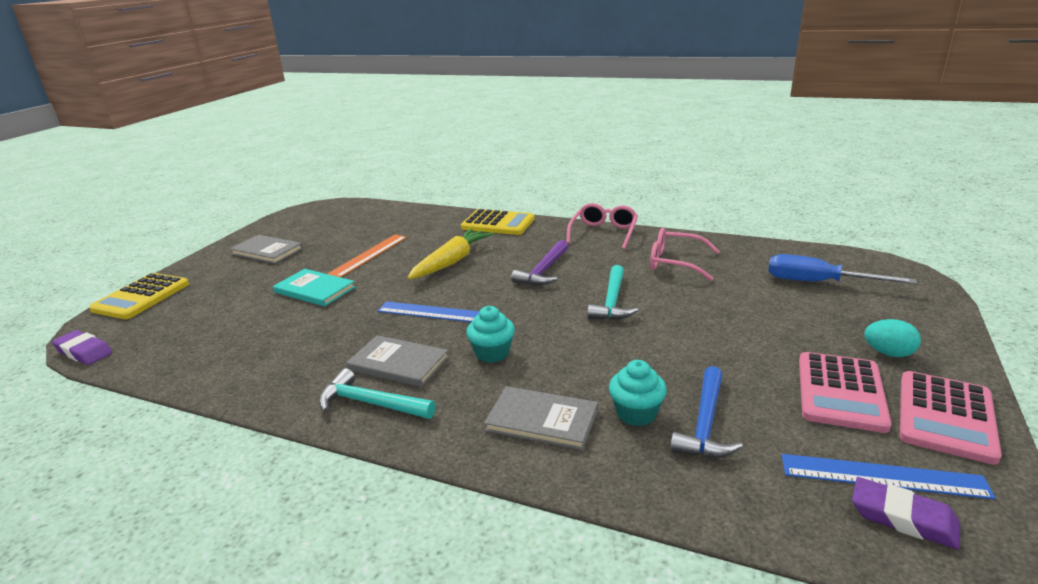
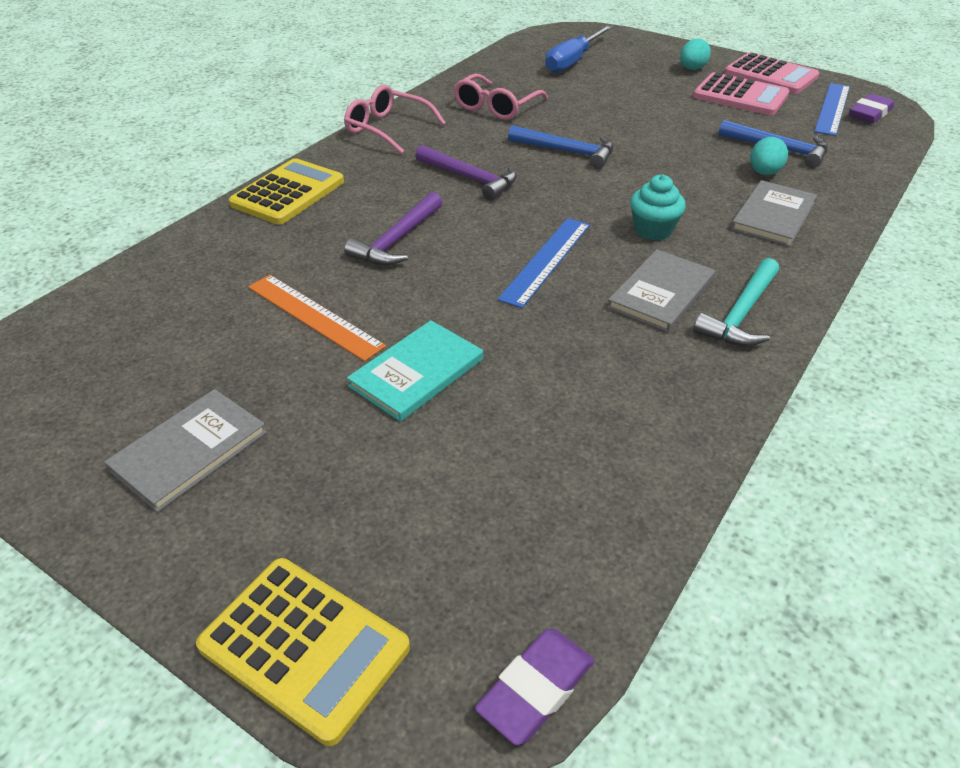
camera: 80 degrees left, 15 degrees up
(451, 262) = (397, 240): yellow carrot -> purple hammer
(612, 302) = (567, 152): turquoise hammer -> blue hammer
(636, 413) = (764, 173): turquoise cupcake -> turquoise egg

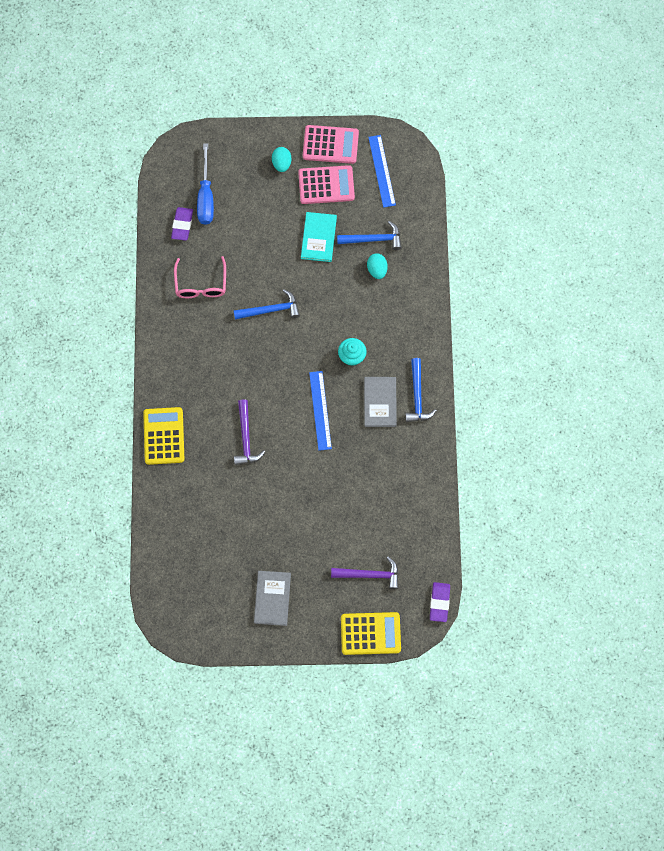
camera: 35 degrees left, 30 degrees up
(314, 316) = (254, 508): orange ruler -> none
(387, 129) = (161, 346): pink glasses -> none
(417, 373) = (318, 511): turquoise book -> turquoise book (319, 238)
(470, 178) = (241, 366): purple hammer -> purple hammer (370, 574)
(741, 314) = (417, 396): turquoise hammer -> blue hammer
(772, 216) = (398, 309): grey book -> none
(869, 113) = (403, 165): purple eraser -> purple eraser (182, 225)

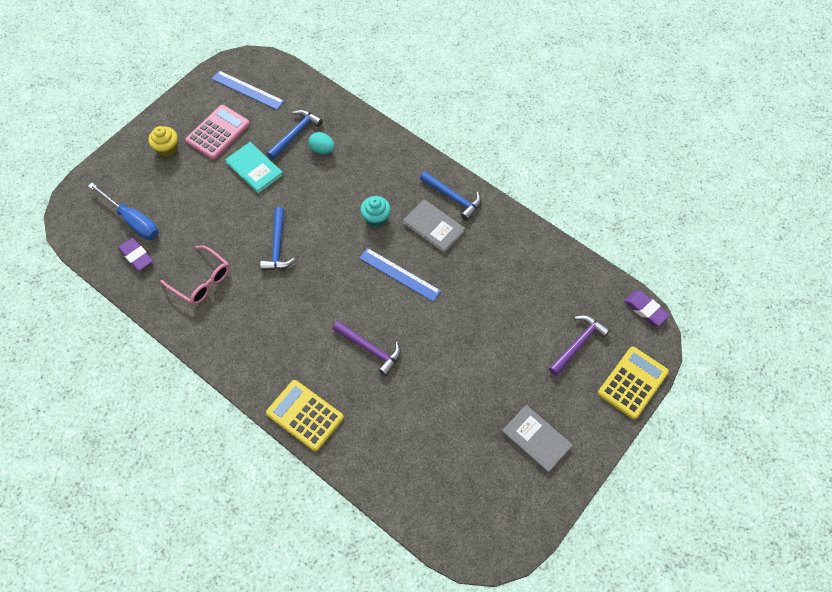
camera: 50 degrees left, 10 degrees down
(270, 310) = (277, 246): blue hammer -> blue hammer turned 150 degrees clockwise
(281, 164) = (167, 148): turquoise egg -> yellow cupcake
(330, 145) = (189, 106): pink calculator -> none

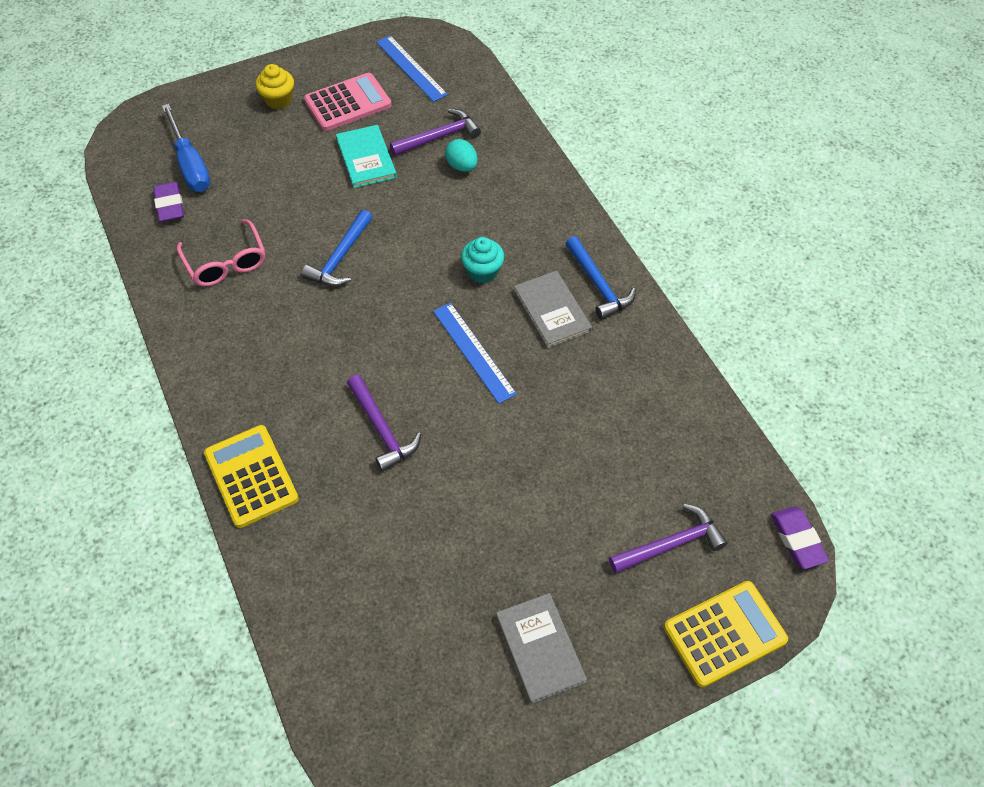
camera: 25 degrees right, 5 degrees down
(295, 134) = (439, 137): blue hammer -> purple hammer

